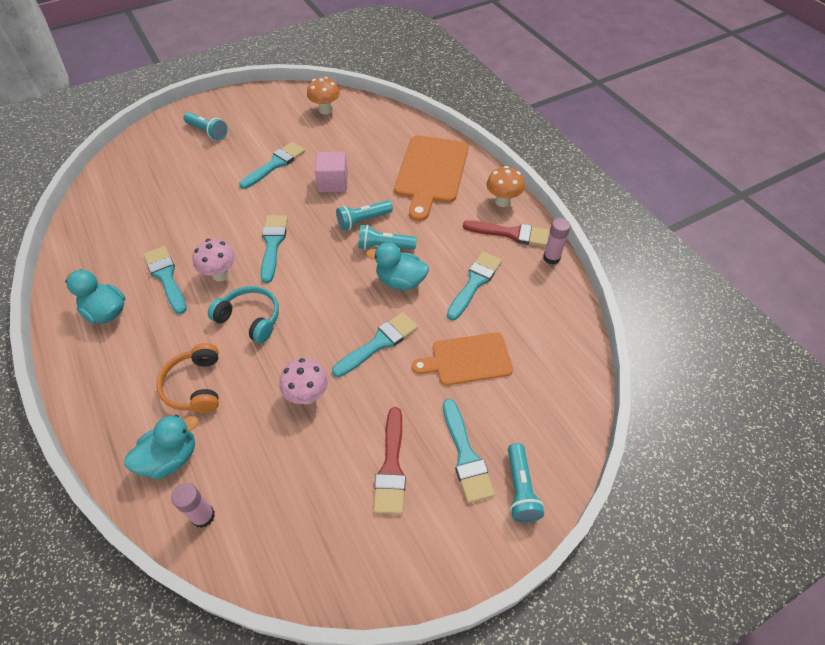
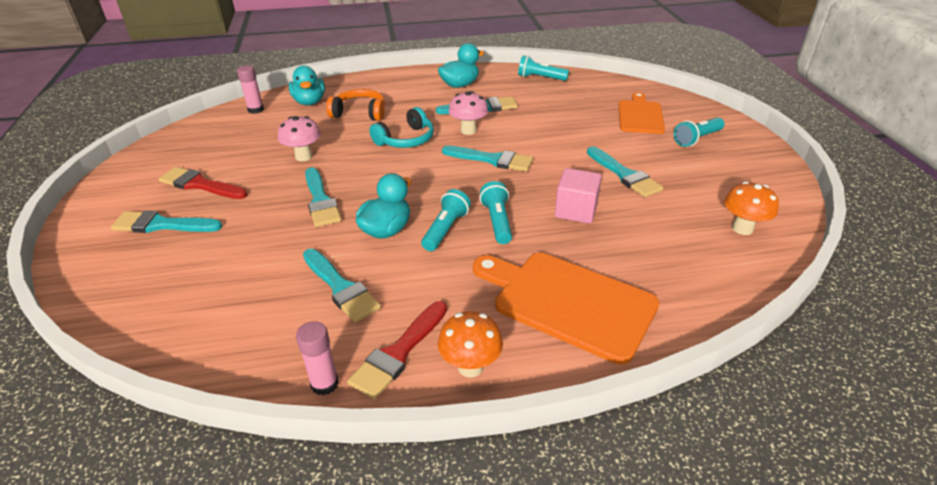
camera: 110 degrees right, 15 degrees down
(467, 359) = (249, 252): orange cutting board -> orange cutting board (640, 116)
(520, 489) = (98, 248): turquoise flashlight -> turquoise flashlight (540, 78)

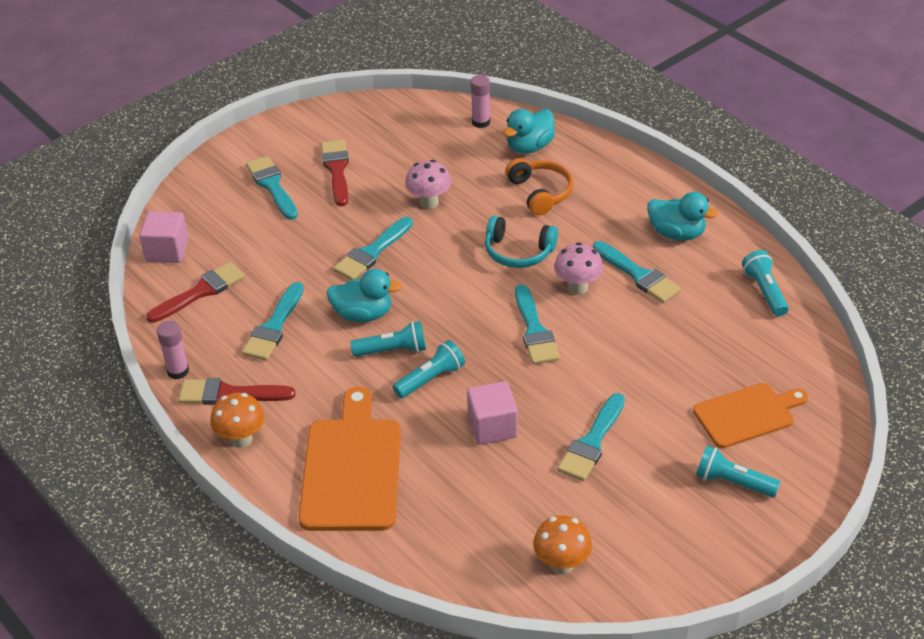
camera: 60 degrees right, 5 degrees up
(139, 326) = (167, 251): none -> pink cube
(232, 322) = (201, 292): none -> red brush

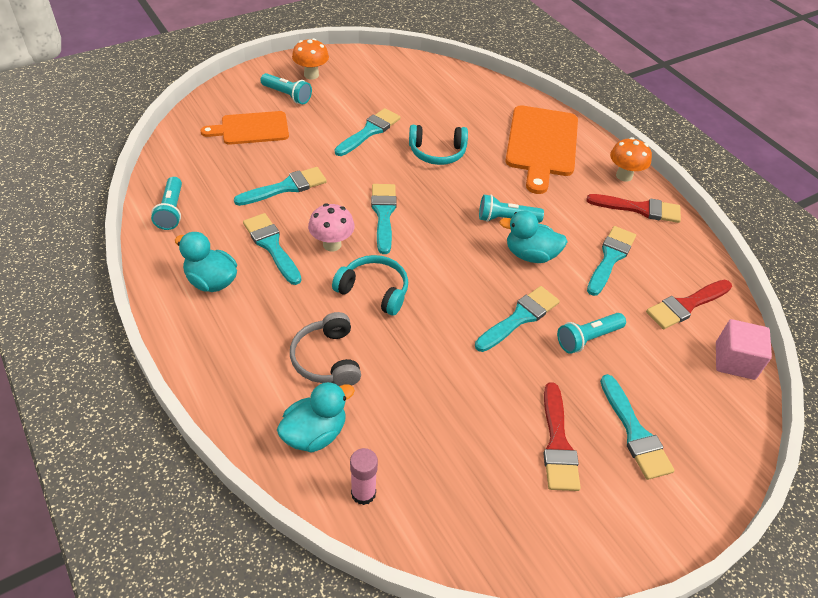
camera: 175 degrees left, 5 degrees up
(178, 371) = (687, 234): pink glue stick -> none
(429, 202) = (453, 370): pink mushroom -> none
(431, 379) = (477, 192): turquoise flashlight -> turquoise flashlight (587, 338)
(492, 427) = (437, 152): pink cube -> turquoise headphones
(540, 193) = (327, 359): orange headphones -> grey headphones
(561, 564) = (414, 76): orange mushroom -> orange mushroom (311, 75)
(658, 341) = (286, 187): none -> turquoise brush

